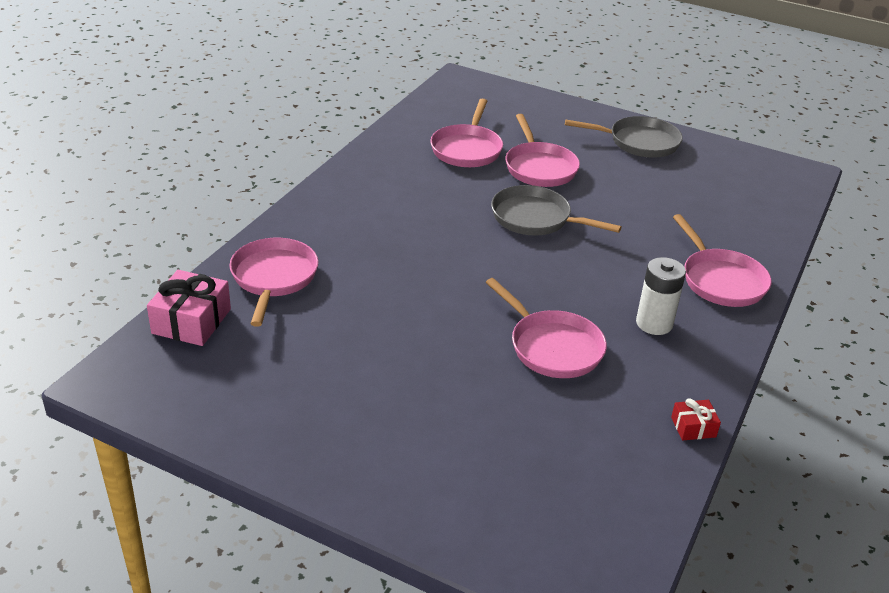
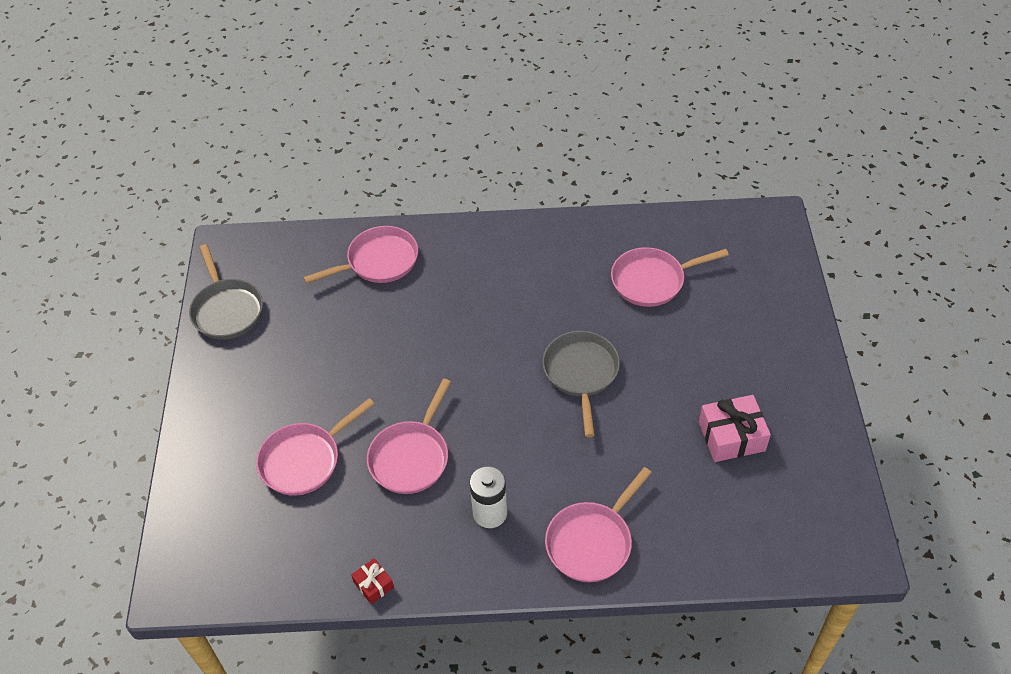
camera: 65 degrees right, 15 degrees up
(191, 321) = (304, 248): pink gift -> pink gift (731, 436)
(539, 167) = (667, 341): pink pan -> pink pan (305, 460)
(639, 142) = (786, 395): grey pan -> grey pan (227, 309)

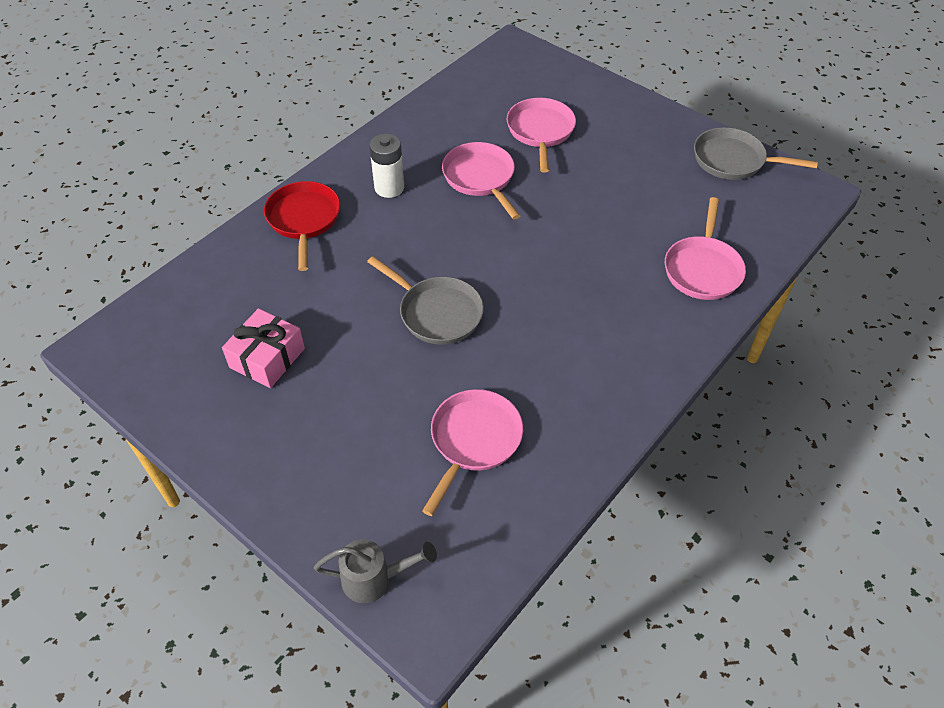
camera: 130 degrees right, 0 degrees up
(373, 585) = (411, 114): red gift -> none
(592, 541) = (304, 220): pink pan -> red pan
(781, 259) = (374, 579): none -> grey watering can

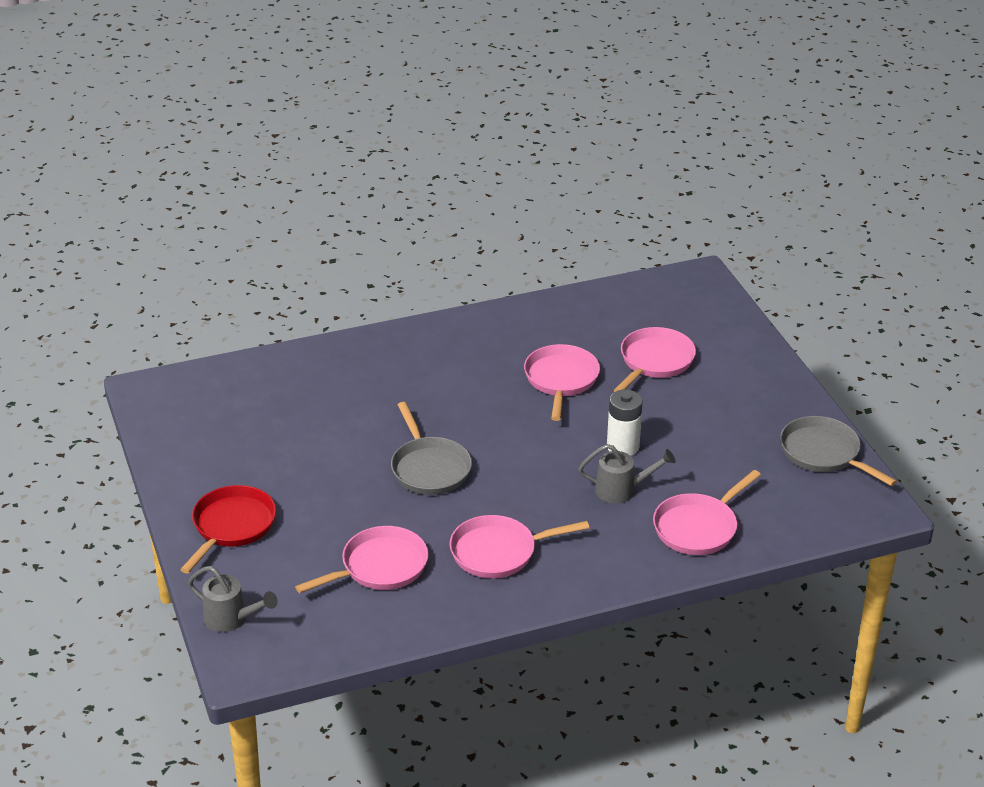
camera: 30 degrees right, 15 degrees down
(267, 358) = (267, 446): pink gift -> none
(304, 220) = (377, 357): red pan -> red pan (231, 527)
(389, 188) = (472, 358): white battery -> white battery (623, 447)
(566, 371) = (499, 552): none -> pink pan
(614, 261) = (622, 490): none -> grey watering can

